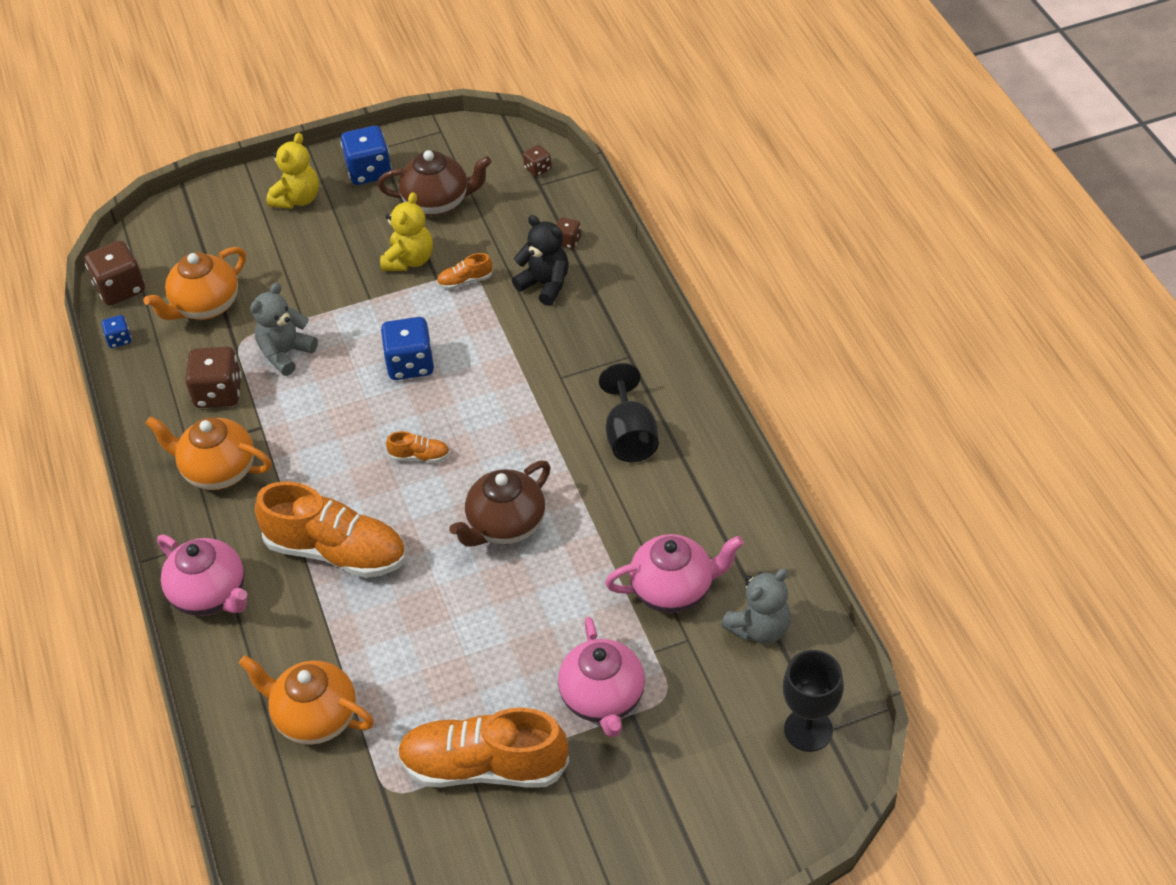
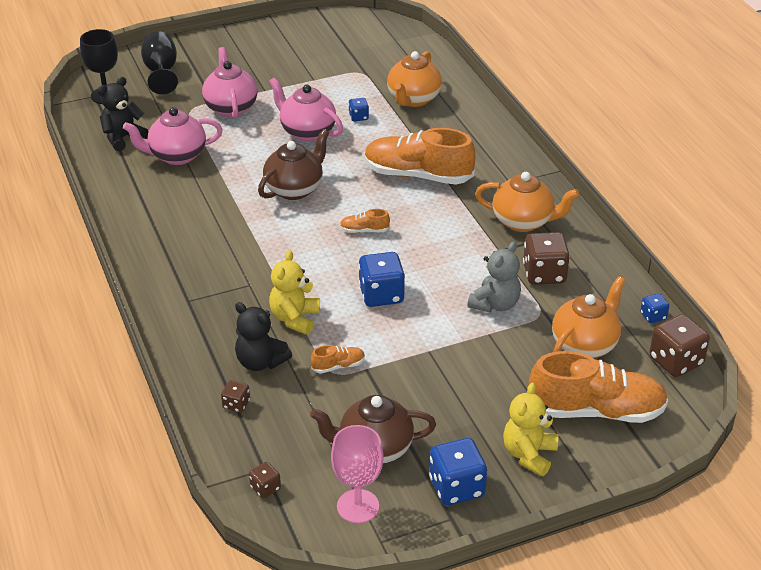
camera: 175 degrees right, 10 degrees down
(211, 595) = (501, 153): pink teapot -> pink teapot (307, 132)
(314, 717) = (413, 99): orange teapot -> orange teapot turned 90 degrees clockwise
(405, 674) = (358, 117): none -> blue dice
(409, 260) = (396, 387): yellow teddy bear -> yellow teddy bear (295, 318)
(457, 156) = (358, 506): none -> pink goblet
(484, 766) = (305, 81): orange shoe -> orange shoe (596, 411)
(630, 436) = (195, 243): black goblet -> black goblet (161, 72)
(759, 628) = (123, 138): grey teddy bear -> black teddy bear

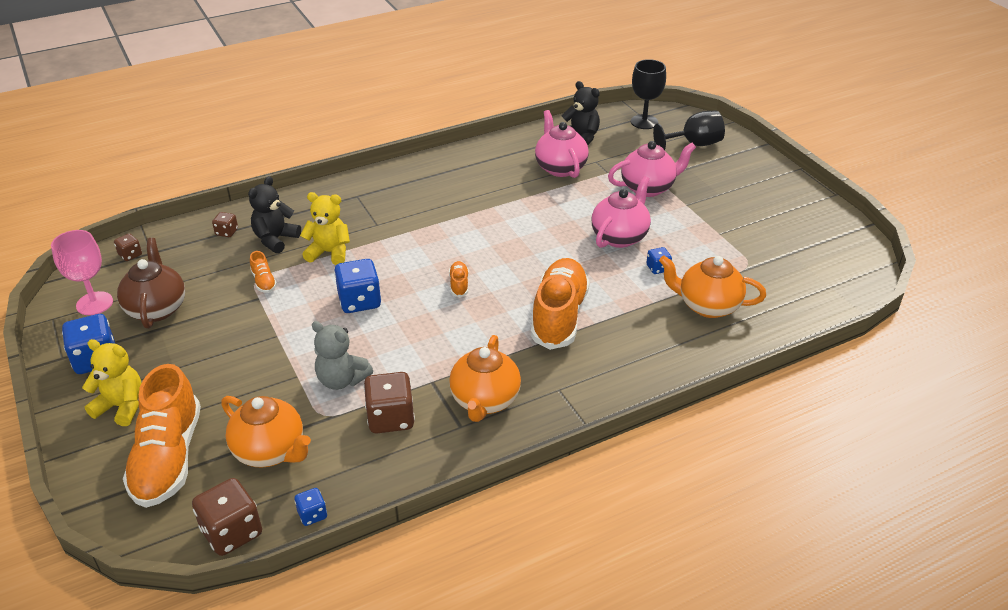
camera: 85 degrees right, 0 degrees up
(295, 189) = (520, 237): brown teapot -> none

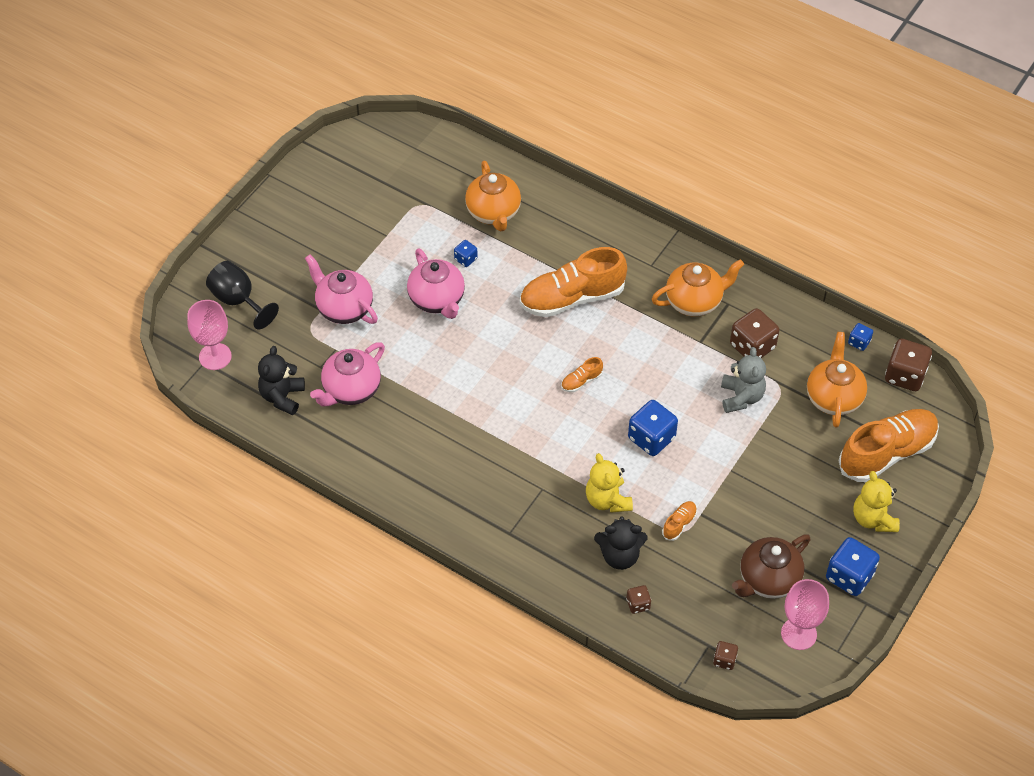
camera: 120 degrees left, 15 degrees up
(620, 236) = (437, 300): pink teapot -> pink teapot turned 120 degrees counterclockwise
(644, 122) = (215, 356): black goblet -> pink goblet

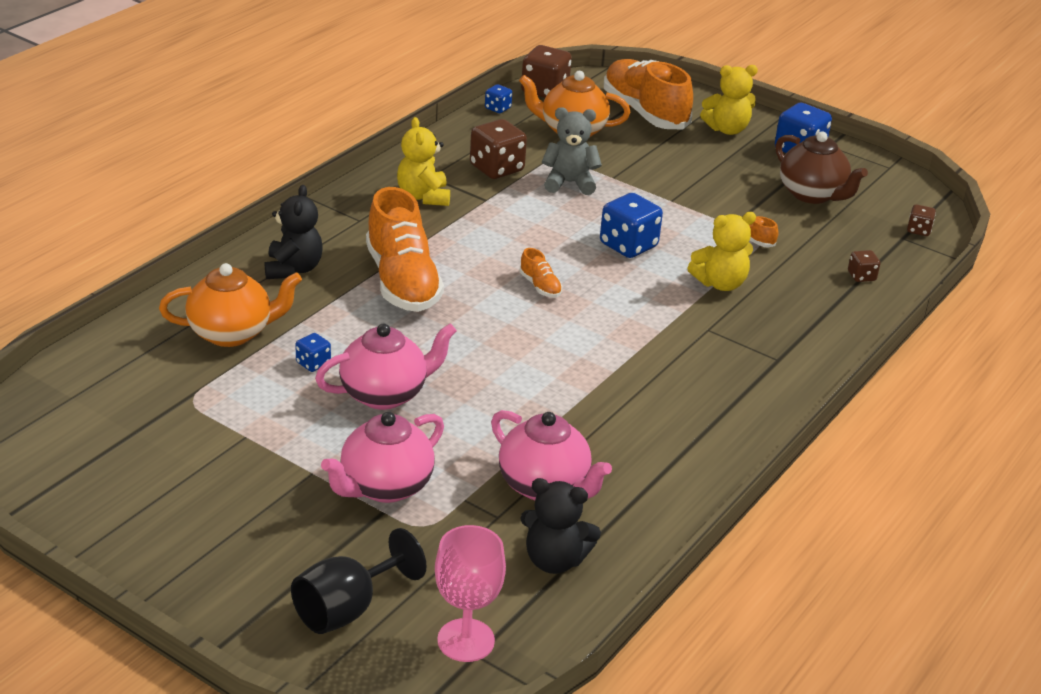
camera: 90 degrees left, 20 degrees down
(620, 556) = (798, 282): black teddy bear -> black teddy bear (293, 269)
(694, 301) = (423, 197): orange teapot -> yellow teddy bear
(798, 634) = (875, 185): pink goblet -> none

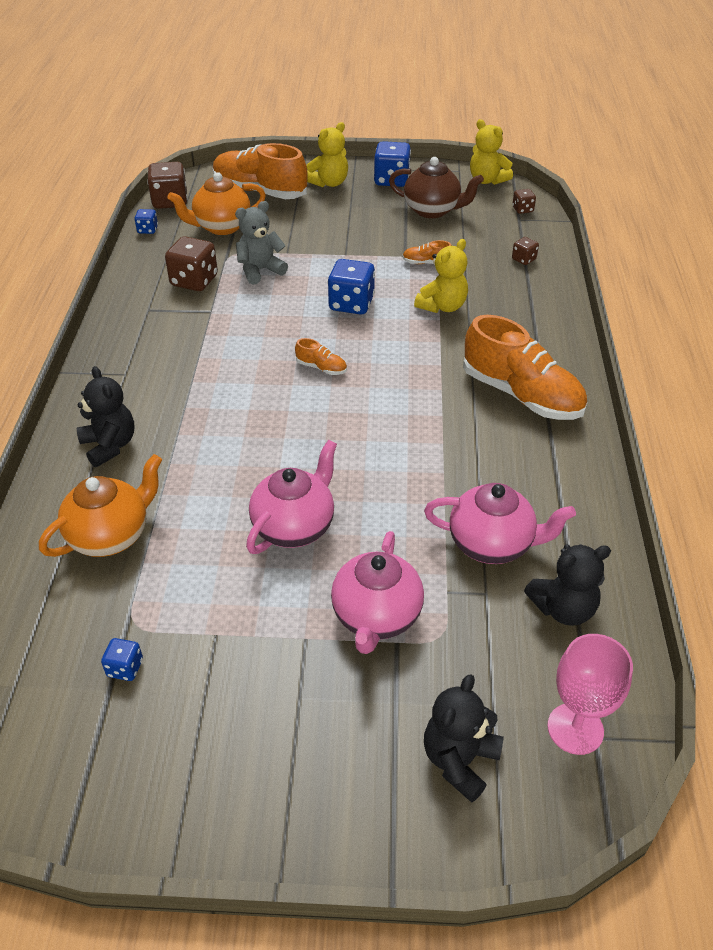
camera: 30 degrees left, 10 degrees up
(313, 363) = (209, 529): blue dice -> blue dice (125, 668)
(347, 609) = (459, 760): black goblet -> black teddy bear
(402, 281) = (212, 414): orange shoe -> orange shoe (521, 395)
(423, 197) = (159, 330): yellow teddy bear -> yellow teddy bear (487, 180)

